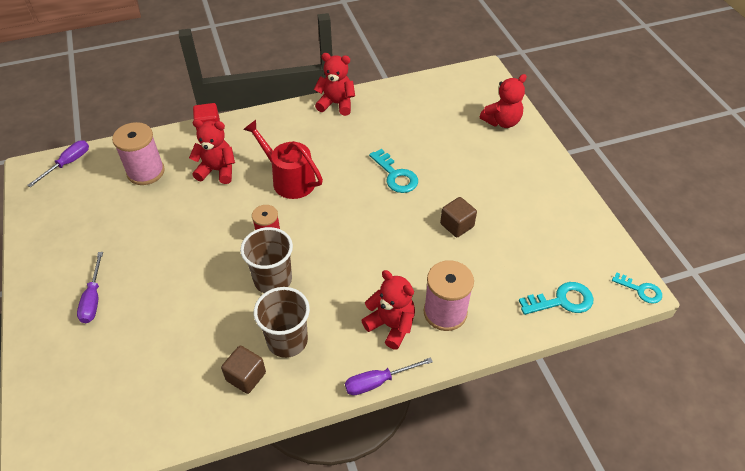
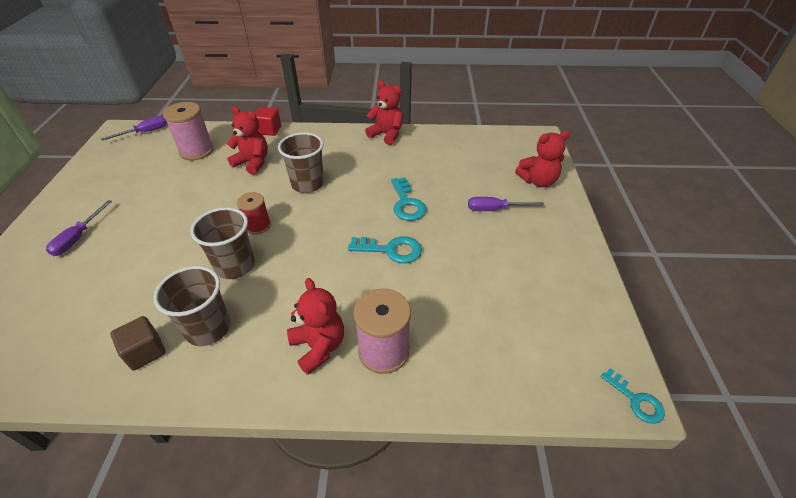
camera: 20 degrees right, 5 degrees down
(289, 180) = (307, 184): red watering can -> brown cup
(378, 382) = (268, 405): purple screwdriver -> purple screwdriver (495, 209)
(457, 225) = (443, 264): brown cube -> none
(562, 301) = (527, 381): turquoise key -> turquoise key (391, 250)

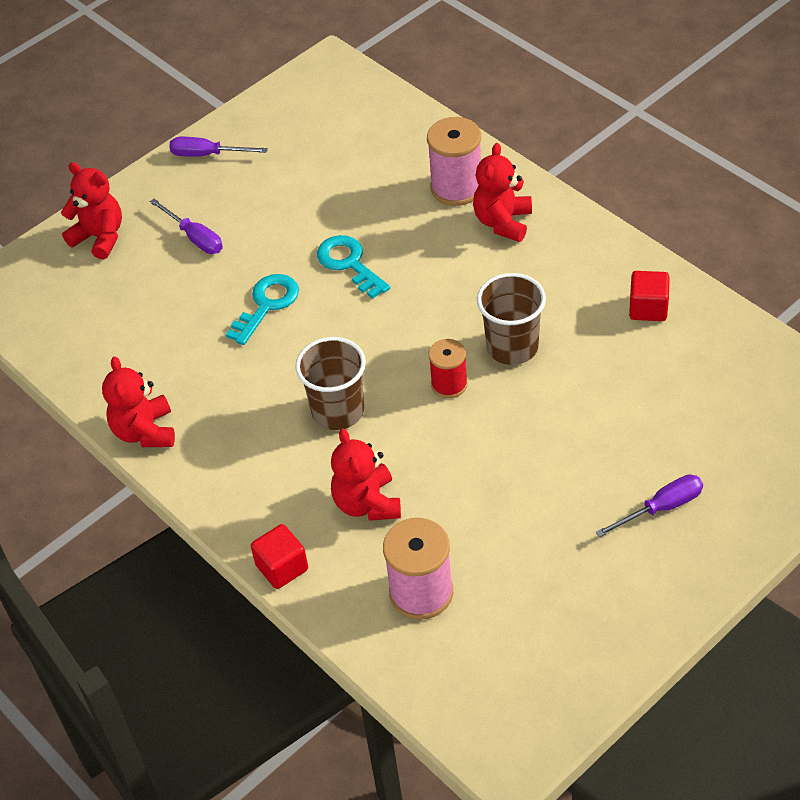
camera: 130 degrees left, 5 degrees up
(145, 132) = (466, 714): purple screwdriver -> purple screwdriver (207, 155)
(145, 352) = (648, 308): brown cube -> red cube
(208, 328) = (582, 296): brown cup -> none
(636, 400) = (330, 60): turquoise key -> none

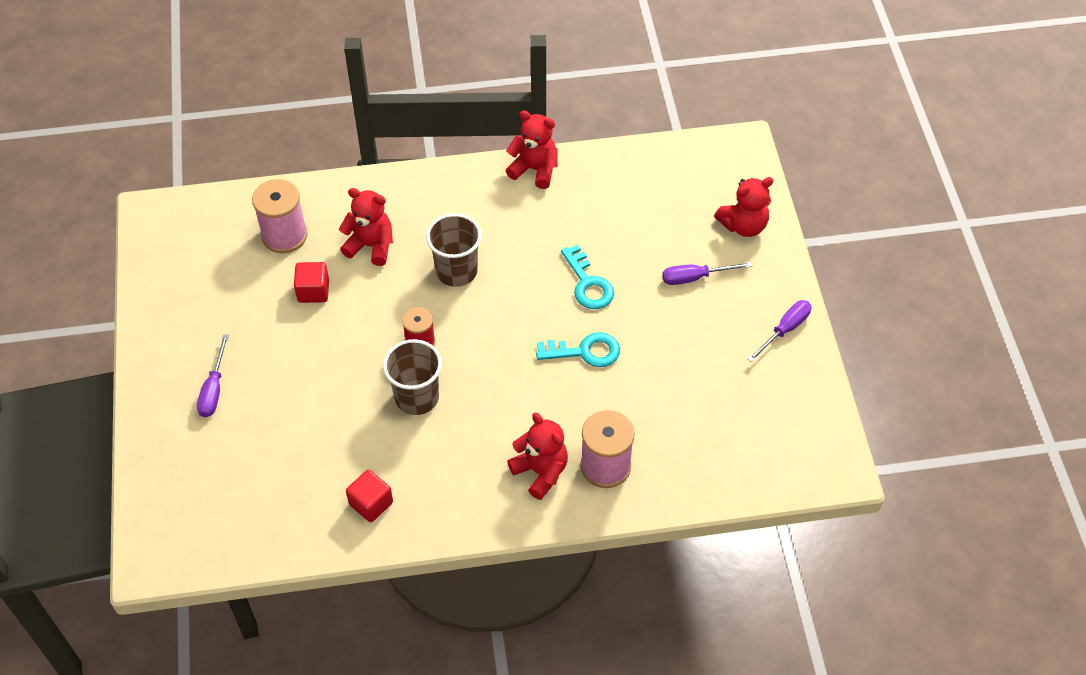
camera: 120 degrees right, 5 degrees up
(282, 567) = (367, 183): red cube -> red cube (313, 291)

